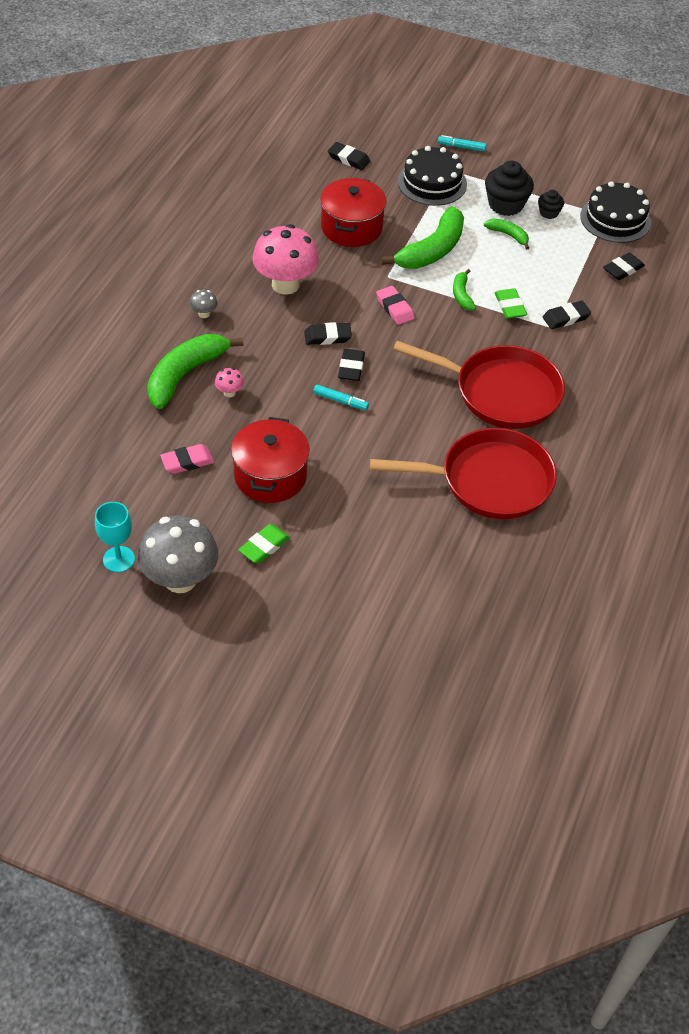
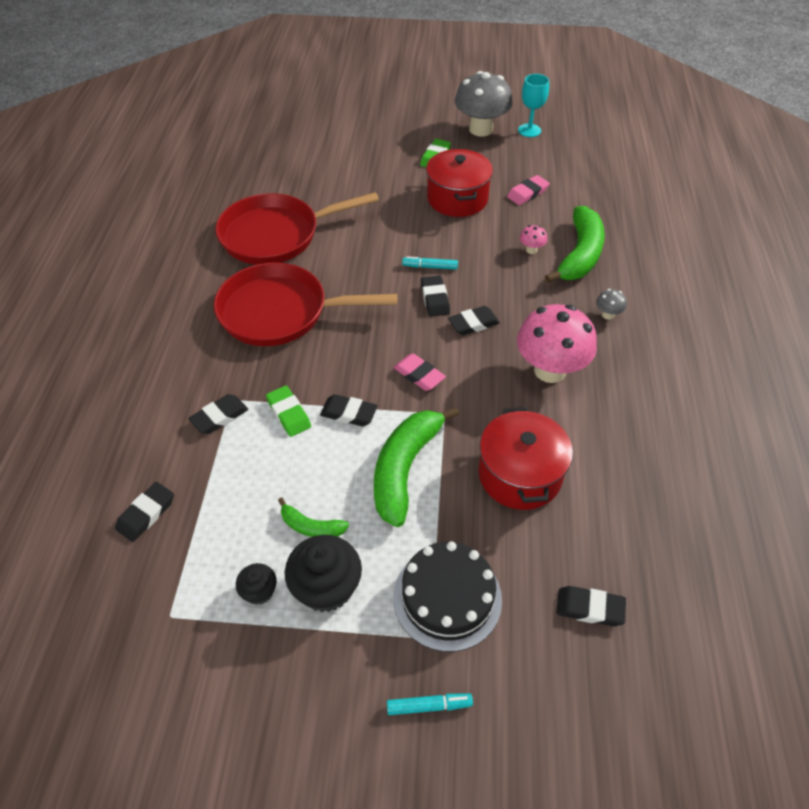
camera: 165 degrees right, 0 degrees up
(462, 295) = (349, 413): green banana -> black eraser
(615, 219) = (155, 612): black cake -> none

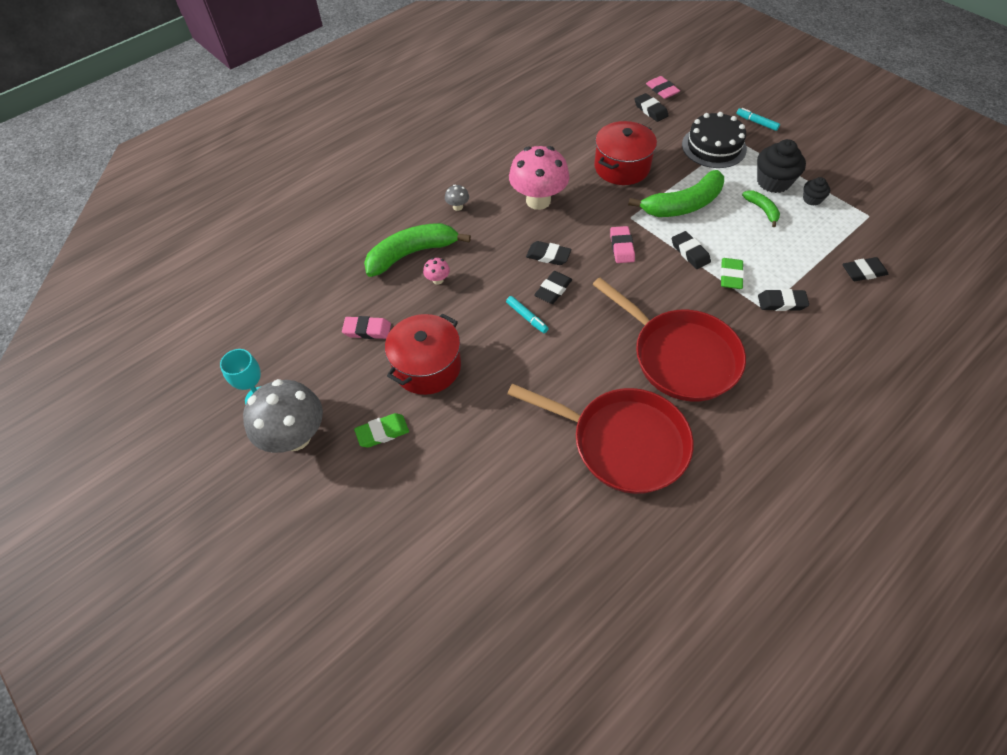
camera: 135 degrees left, 5 degrees up
(620, 671) = (662, 90): none -> pink eraser

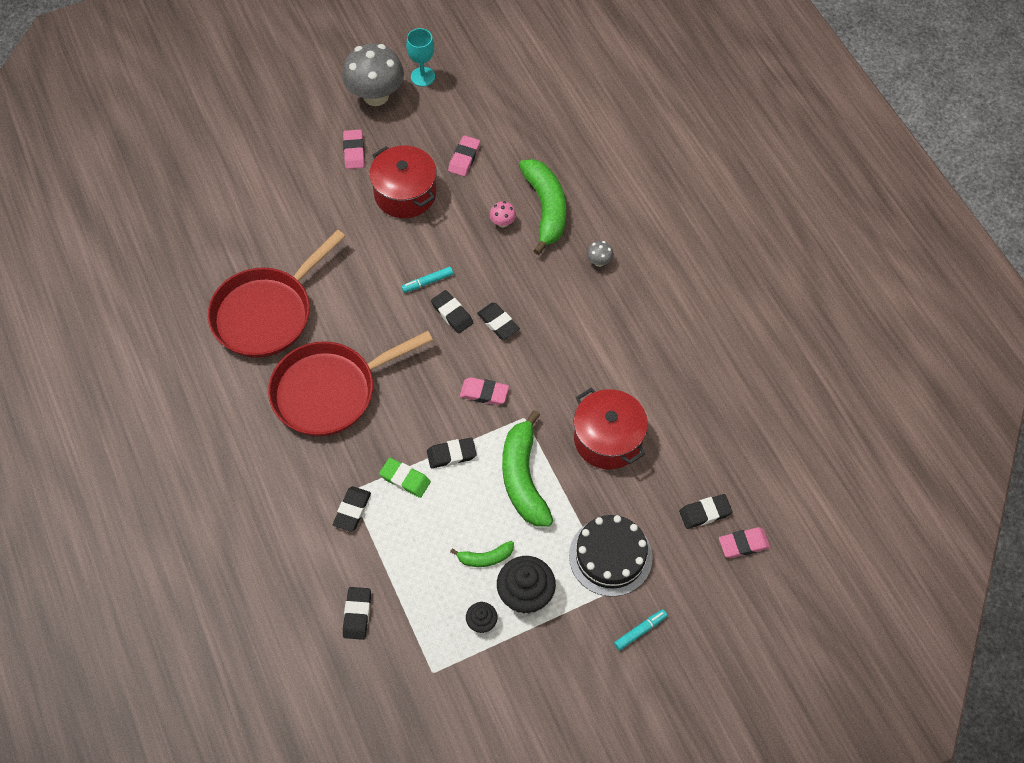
camera: 105 degrees right, 5 degrees up
(382, 432) = (354, 151): green eraser -> pink eraser
(538, 200) = (582, 338): pink mushroom -> none
(548, 255) = (498, 323): black eraser -> black eraser turned 75 degrees counterclockwise

